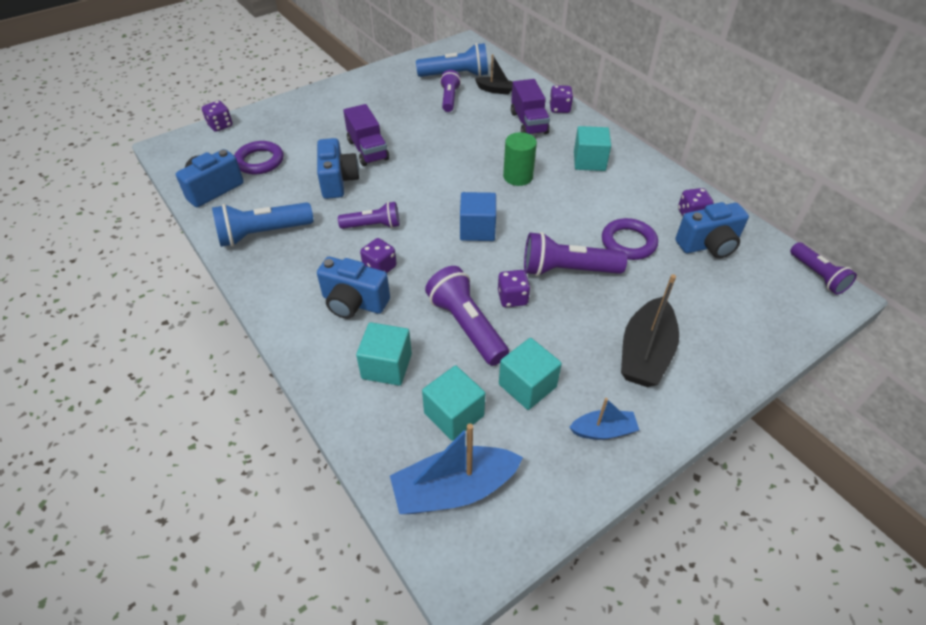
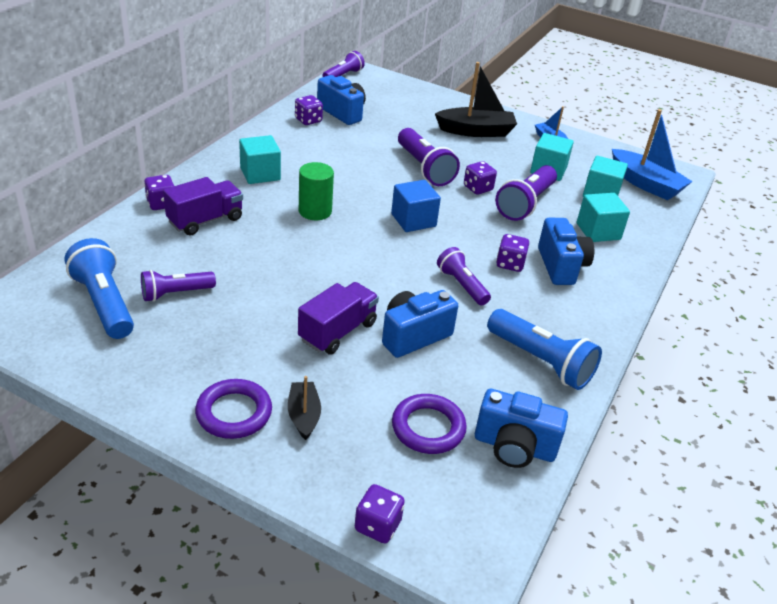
camera: 120 degrees left, 10 degrees down
(495, 90) = (135, 259): black boat -> black boat (304, 415)
(628, 242) = (367, 145): purple ring -> purple ring (234, 413)

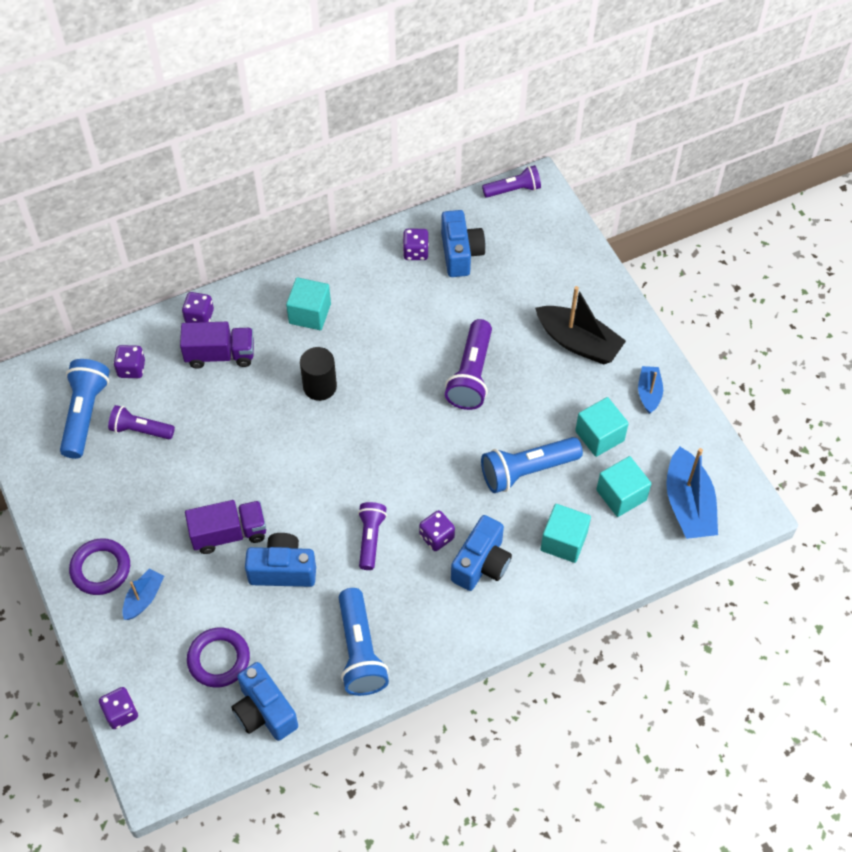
camera: 40 degrees right, 20 degrees up
(304, 415) = (144, 598): black boat -> blue boat
(315, 211) = (320, 386): green cylinder -> black cylinder
(413, 220) = (398, 440): blue cube -> none
(478, 188) = (499, 427): purple dice -> purple dice (131, 369)
(525, 204) = (527, 471): purple flashlight -> blue flashlight

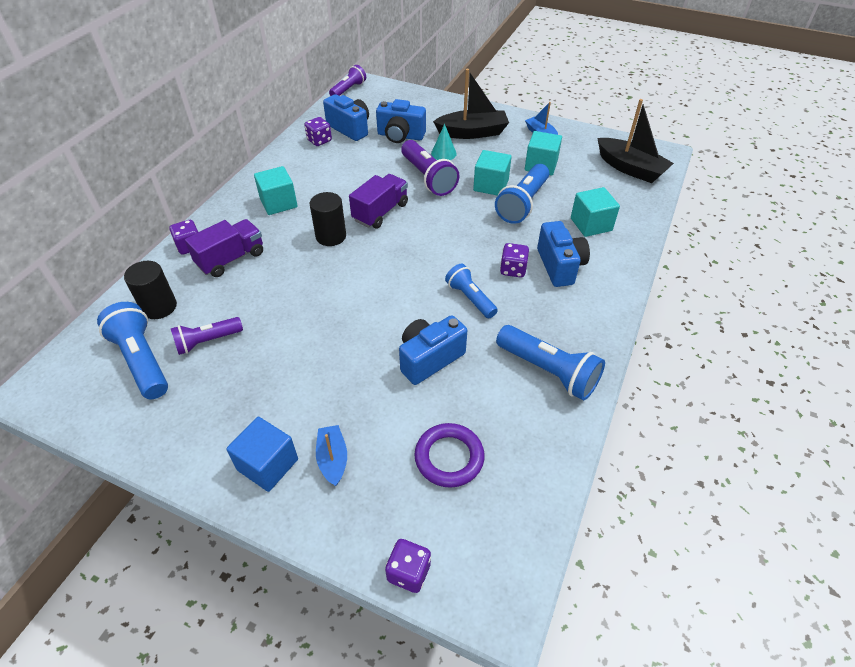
camera: 40 degrees left, 10 degrees down
(100, 569) = (268, 464): purple ring -> blue cube
(131, 369) = (159, 307): purple dice -> black cylinder
(229, 534) = (359, 363): purple truck -> purple truck (380, 212)
(264, 712) = (530, 468): blue camera -> blue camera (400, 136)
(370, 538) = (470, 298): purple flashlight -> blue flashlight
(519, 352) = (443, 153): none -> turquoise cone
(621, 495) = (590, 184): turquoise cube -> turquoise cube (491, 185)
(688, 505) = (630, 168): blue boat -> black boat

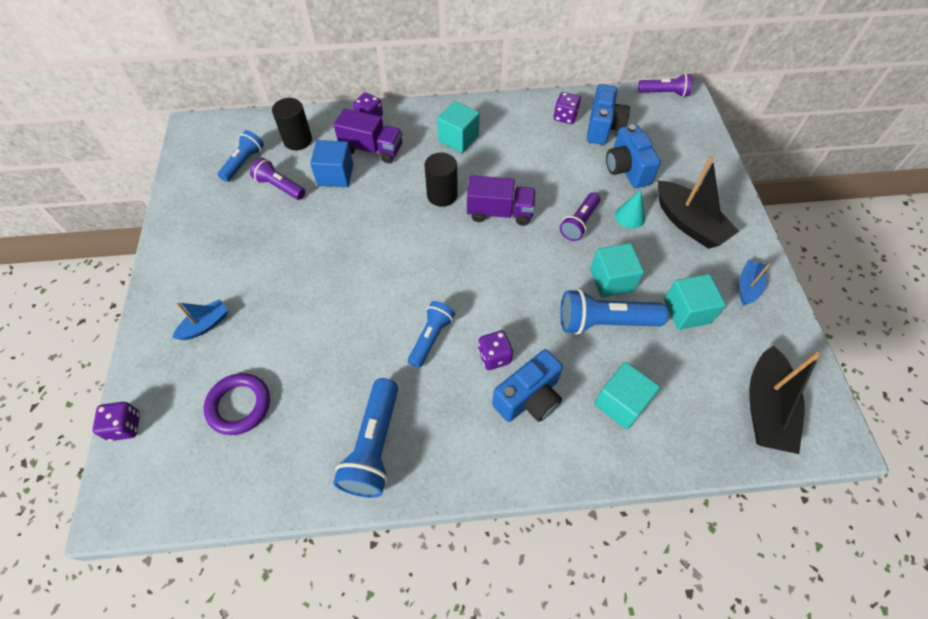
camera: 60 degrees right, 10 degrees up
(142, 360) = (244, 163): blue flashlight -> blue flashlight, size x0.65
(268, 464) = (185, 287): blue cube -> blue cube (335, 175)
(428, 178) = (579, 223): purple flashlight -> purple flashlight, size x0.65
(429, 359) = (338, 340): blue camera -> none

